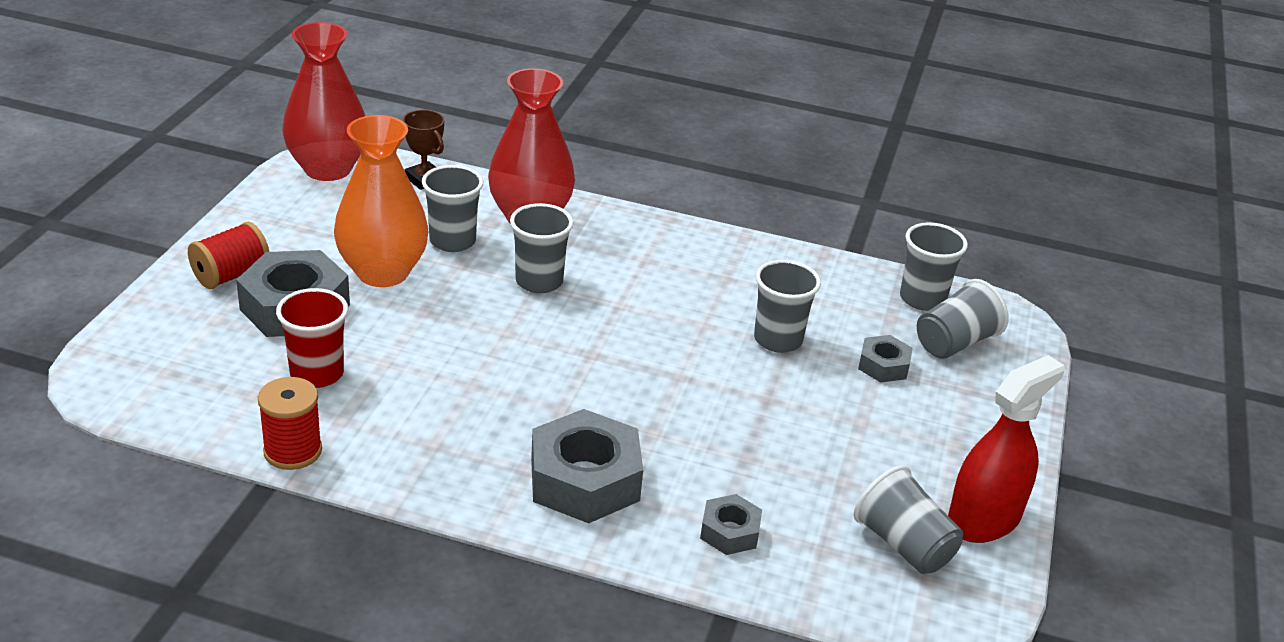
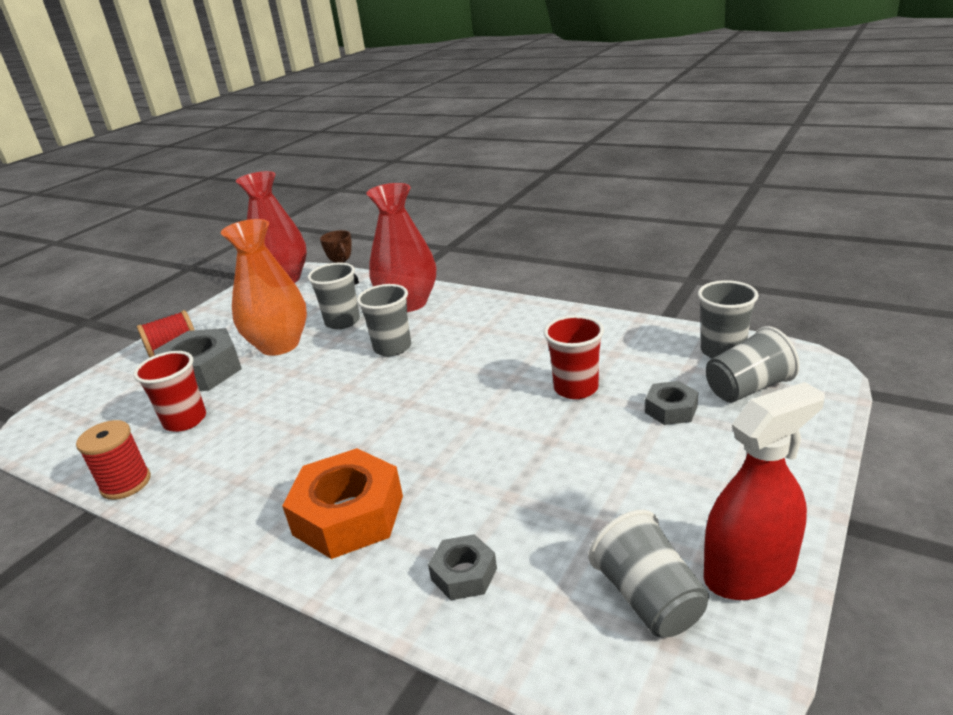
camera: 20 degrees right, 5 degrees down
(585, 480) = (348, 515): grey nut -> orange nut
(778, 340) = (576, 388): grey cup -> red cup

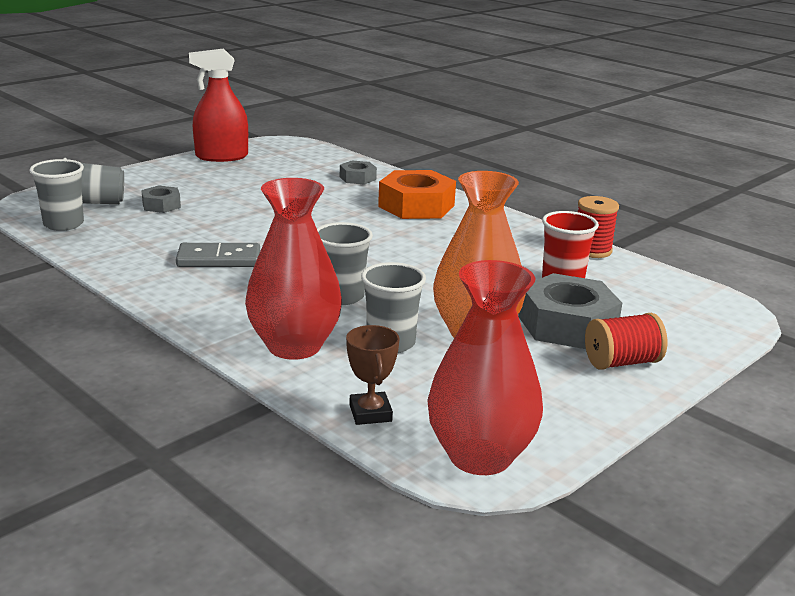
camera: 170 degrees left, 5 degrees down
(525, 354) = (219, 259): none -> grey domino
(576, 388) = (208, 229): red cup -> none
(649, 598) = (276, 159): grey cup -> none

